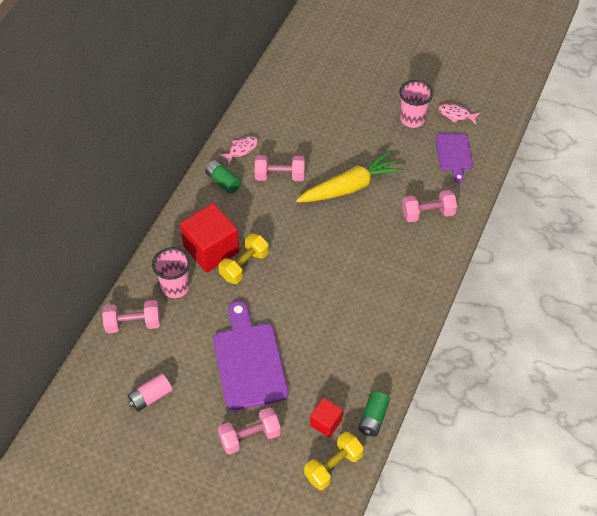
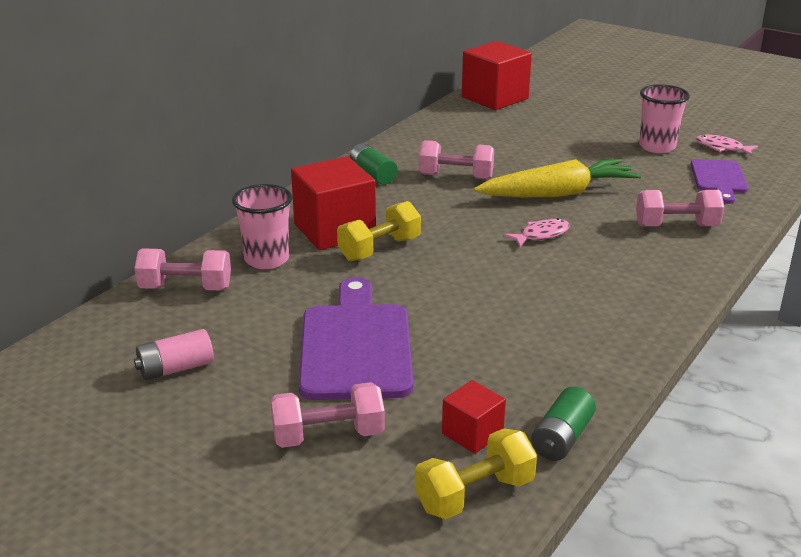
camera: 10 degrees right, 25 degrees down
(241, 149) = (407, 152): pink fish -> pink fish (541, 235)
(292, 66) = (495, 98): none -> red cube

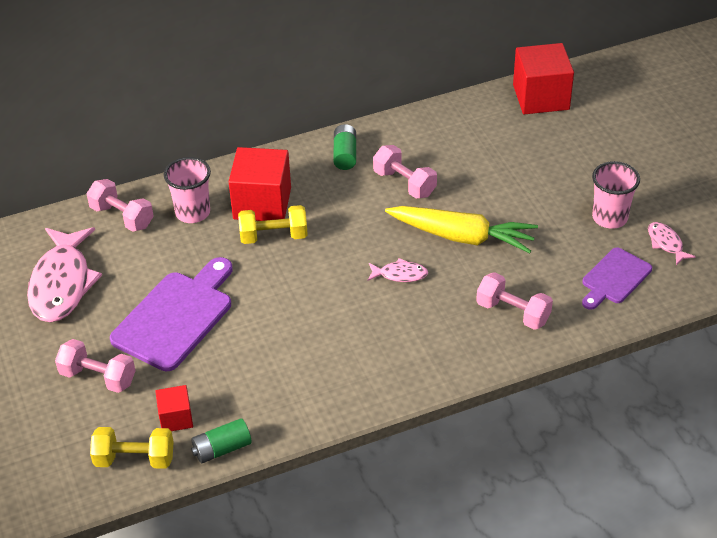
camera: 35 degrees right, 15 degrees up
(176, 368) = (62, 284): pink battery -> pink fish

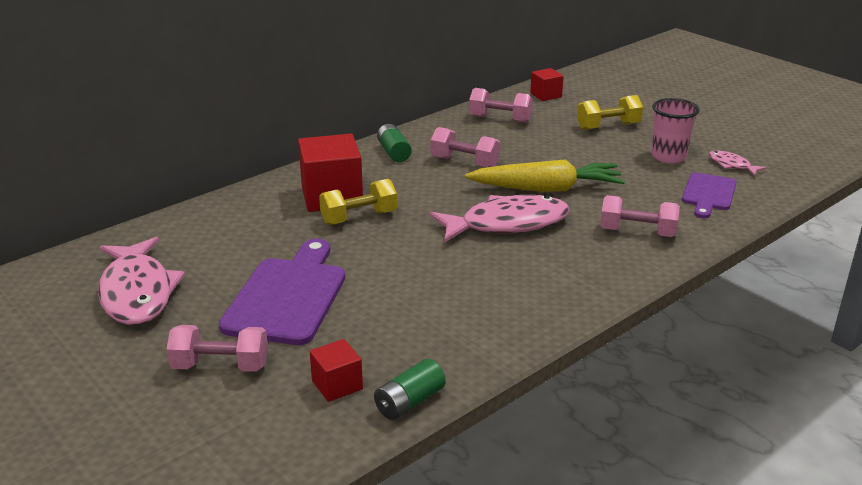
camera: 20 degrees left, 15 degrees down
(122, 217) = (184, 229): pink dumbbell -> pink dumbbell (500, 119)
(134, 459) = (306, 435): yellow dumbbell -> yellow dumbbell (608, 126)
(193, 212) = (261, 214): pink cup -> none
(400, 274) = (507, 224): pink fish -> pink fish, size x2.17
(541, 97) = (546, 95): red cube -> red cube, size x0.52

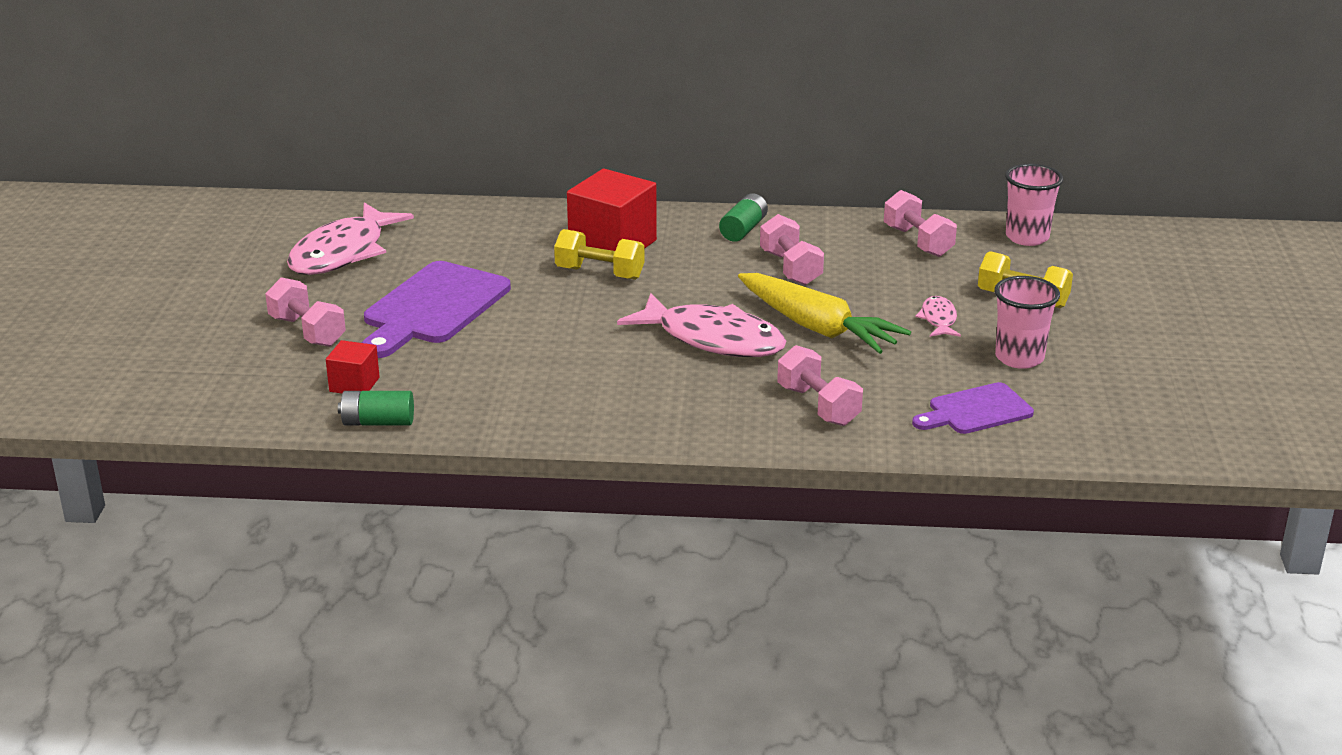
camera: 45 degrees right, 0 degrees up
(288, 297) = (433, 308): purple cutting board -> purple cutting board turned 150 degrees clockwise
(546, 95) = (1027, 237): red cube -> pink cup
(731, 165) = (1073, 398): pink fish -> pink fish (938, 319)

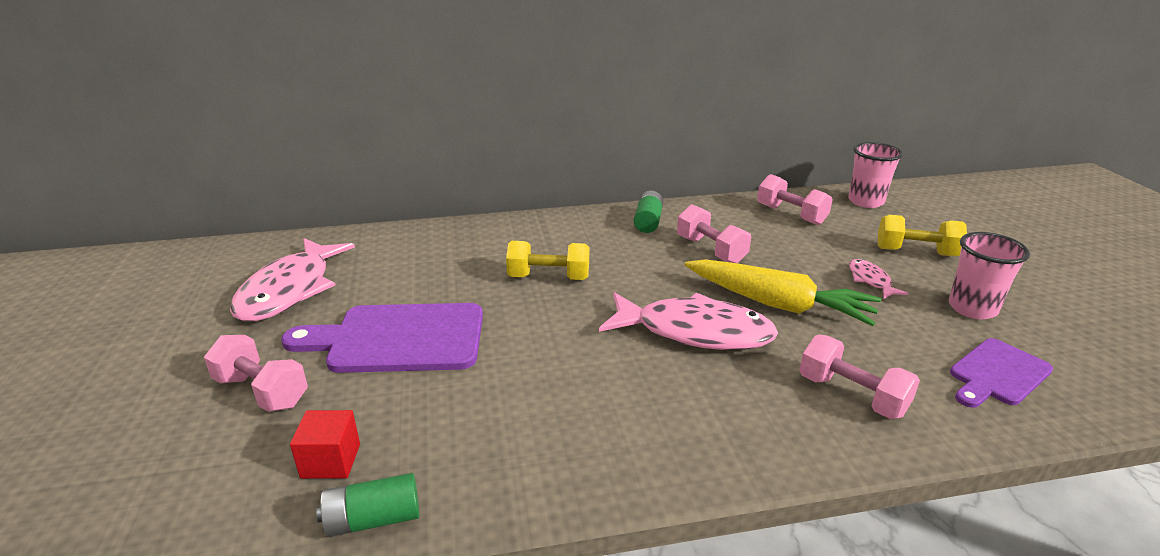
camera: 15 degrees left, 0 degrees up
(433, 308) = (399, 339): purple cutting board -> purple cutting board turned 75 degrees clockwise
(612, 245) = (546, 249): red cube -> none

